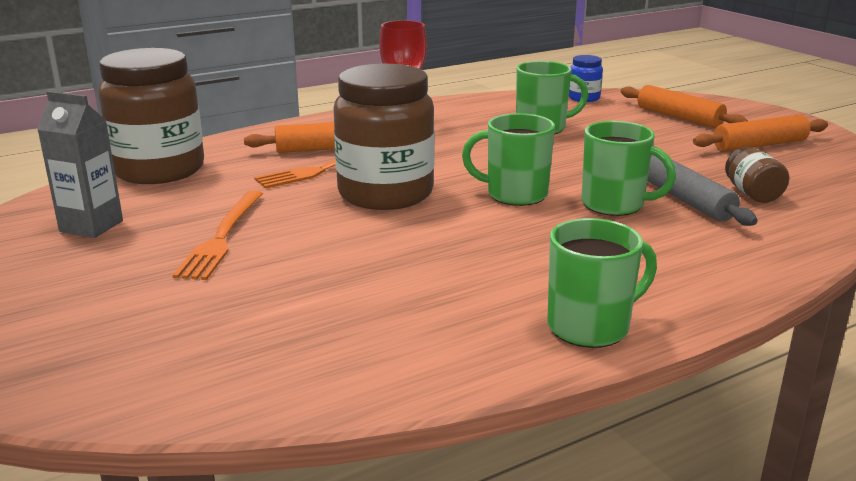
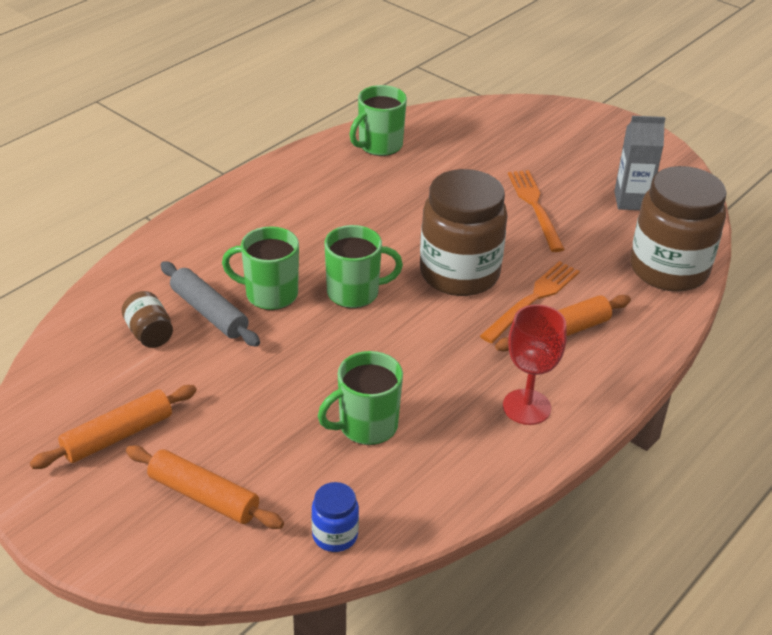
camera: 160 degrees right, 15 degrees up
(590, 327) = (273, 180): green mug -> green mug (379, 146)

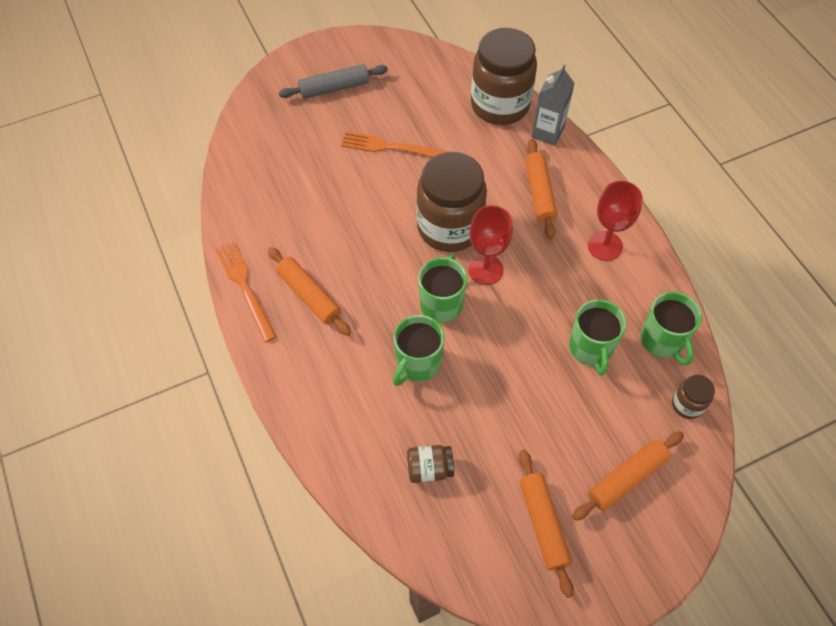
camera: 65 degrees left, 20 degrees up
(209, 312) = (421, 415): grey rolling pin -> grey rolling pin (334, 88)
(309, 203) = (309, 295): none -> orange rolling pin
(335, 535) = (687, 404): blue jar -> brown jar
(379, 146) = (254, 215): green mug -> green mug (662, 341)
(421, 314) = (485, 270): none -> red goblet
(532, 300) = (498, 195): orange fork -> orange fork (245, 287)
(631, 201) = (414, 88): grey carton -> grey carton (547, 133)

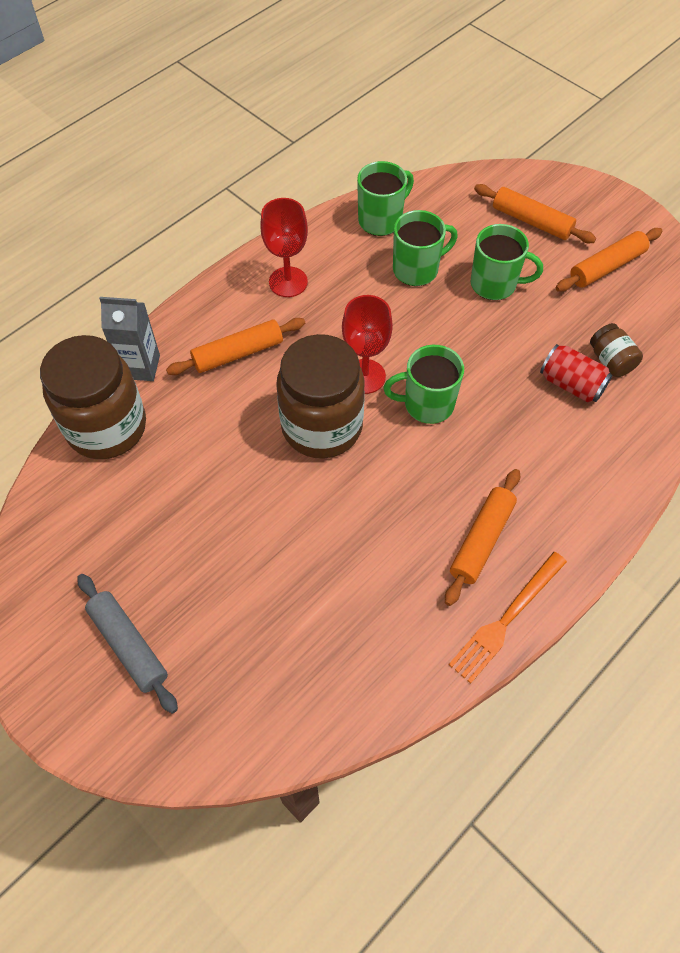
camera: 110 degrees left, 0 degrees up
(392, 147) = (219, 528): orange fork -> none
(417, 363) = (509, 404): green mug -> green mug (495, 284)
(417, 422) = (571, 384): none -> red can
(687, 404) = (438, 194): brown jar -> none

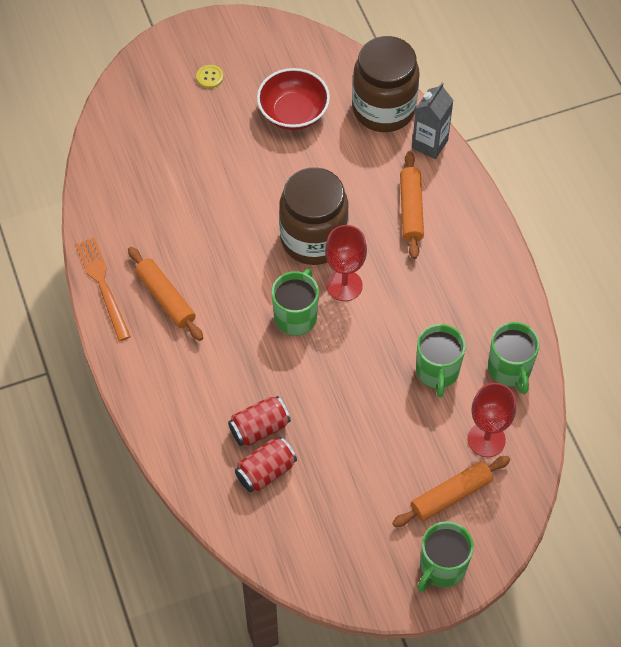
camera: 115 degrees right, 0 degrees up
(129, 645) = (210, 77): grey rolling pin -> yellow button
(150, 519) = (293, 112): none -> red bowl
(288, 282) = (469, 270): red goblet -> red goblet (486, 439)
(495, 284) = (391, 425): green mug -> green mug (442, 567)
(606, 267) = (365, 529): orange rolling pin -> none
(611, 361) = (266, 471): brown jar -> red can

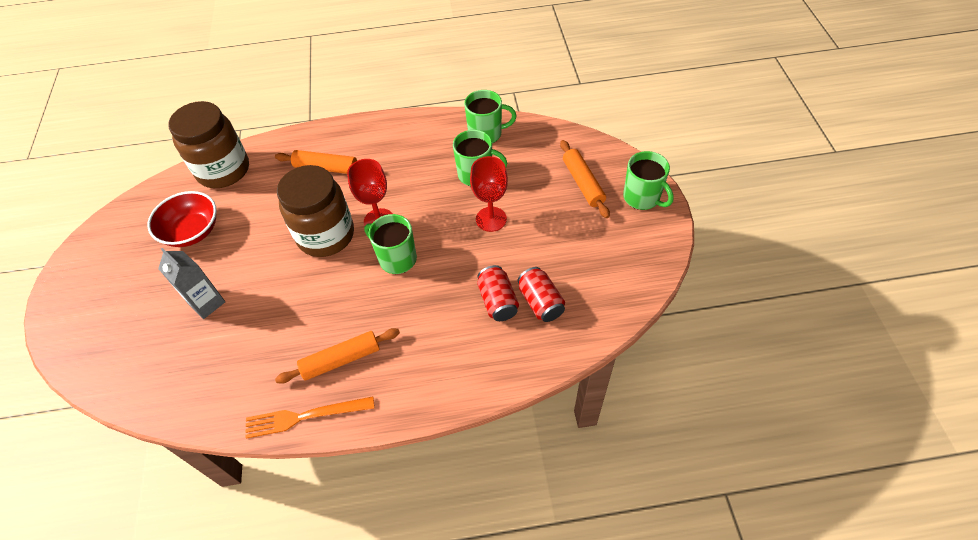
camera: 75 degrees left, 5 degrees down
(210, 77) = (116, 290): yellow button -> none
(430, 144) = (272, 147): grey carton -> grey carton (207, 303)
(486, 439) = (540, 156): red goblet -> red goblet (491, 219)

